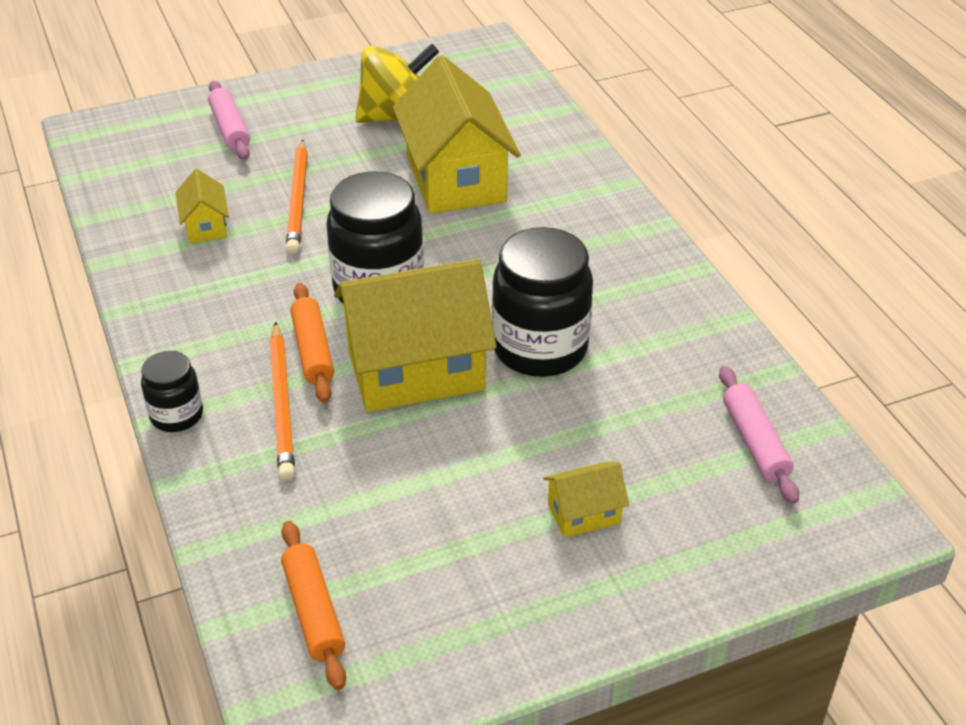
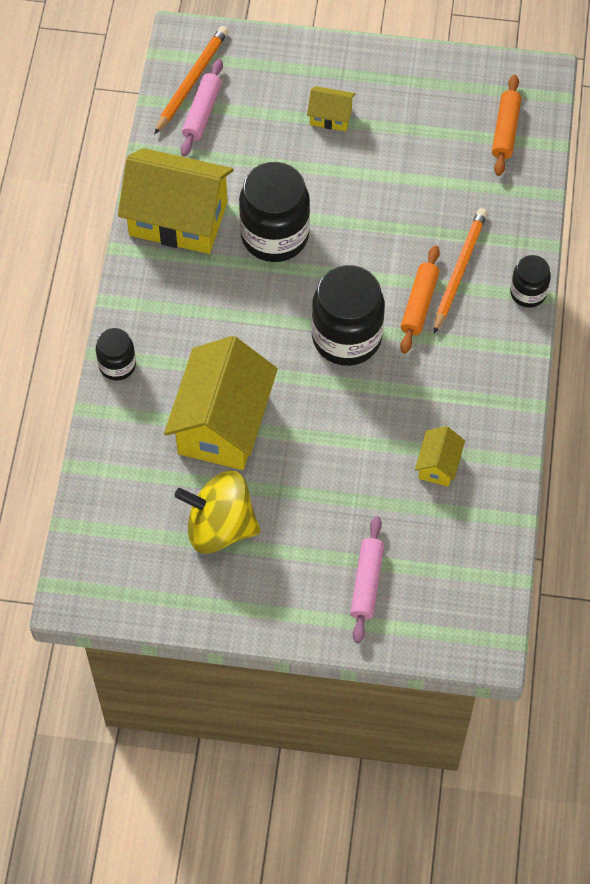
camera: 150 degrees left, 20 degrees up
(298, 200) = (355, 460): orange pencil -> orange pencil (191, 81)
(416, 370) = (363, 256): yellow house -> yellow house (178, 218)
(601, 181) = (117, 365): none -> black jar

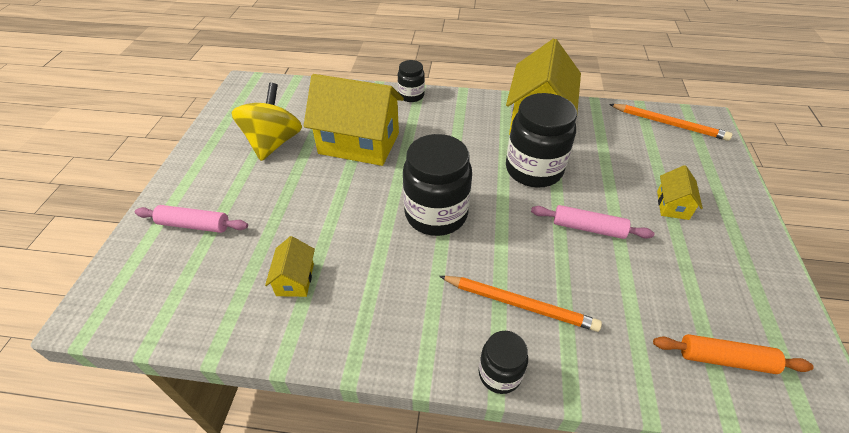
camera: 90 degrees right, 15 degrees down
(202, 112) = (641, 129): pink rolling pin -> pink rolling pin (588, 228)
(419, 304) = (475, 268): orange rolling pin -> none
(438, 465) = (295, 279): yellow house -> yellow house turned 75 degrees clockwise

